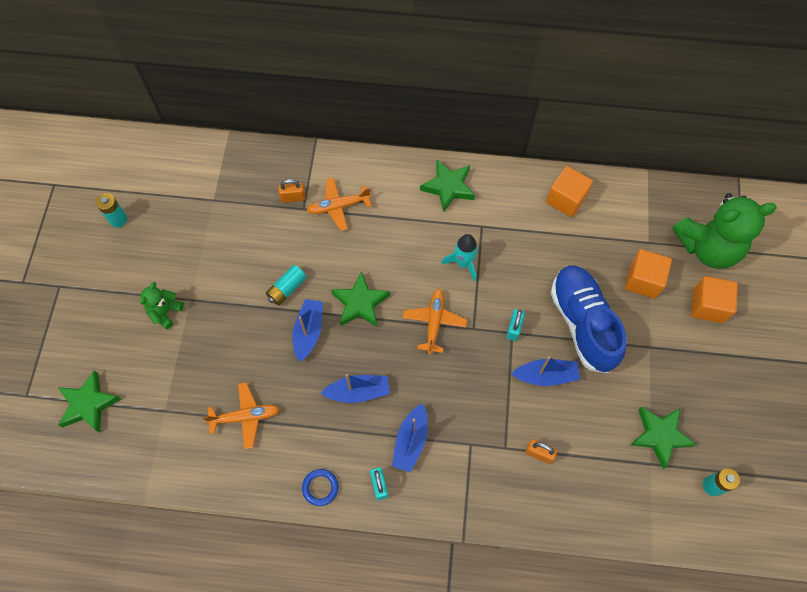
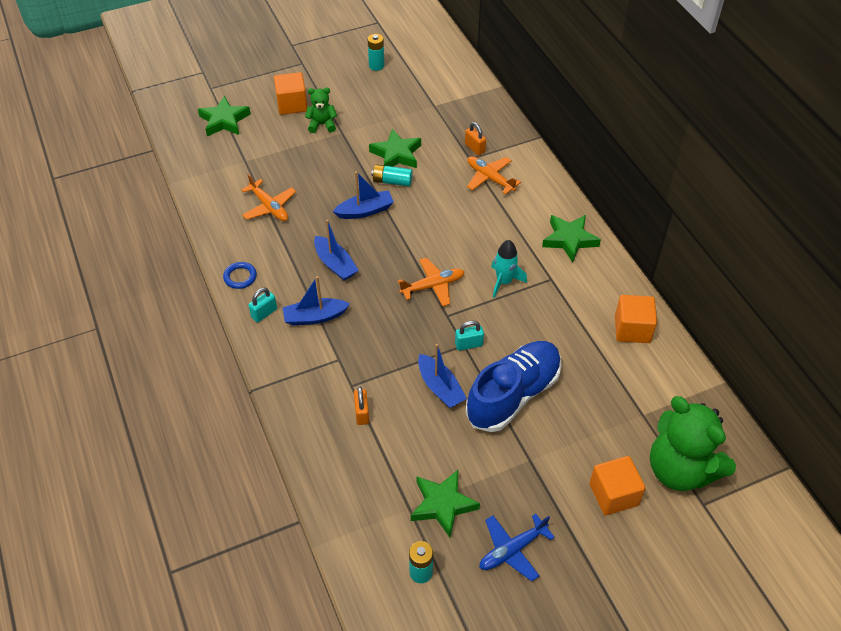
camera: 60 degrees right, 15 degrees down
(360, 303) = (413, 231): green star -> green star (396, 154)
(643, 280) = (597, 426): orange cube -> orange cube (292, 104)
(722, 406) = (512, 550): none -> blue plane

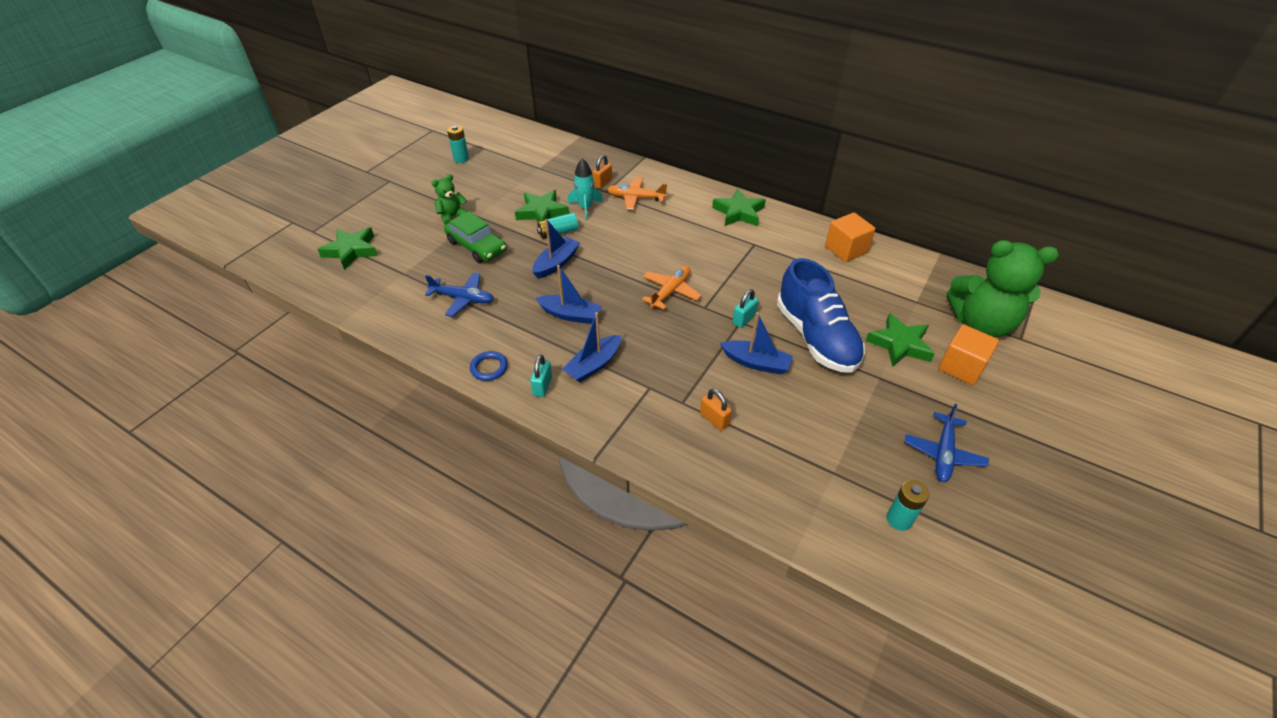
camera: 35 degrees left, 5 degrees down
(269, 207) = (463, 298): orange plane -> blue plane
(292, 104) = (409, 213): orange cube -> none
(318, 162) = (476, 246): none -> green car
(442, 505) = (855, 452): green star -> green star (899, 344)
(474, 148) = (602, 183): orange padlock -> orange padlock turned 75 degrees counterclockwise
(504, 282) = (722, 262): turquoise rocket -> turquoise rocket (585, 208)
(513, 395) = (816, 337): blue shoe -> blue shoe turned 150 degrees clockwise

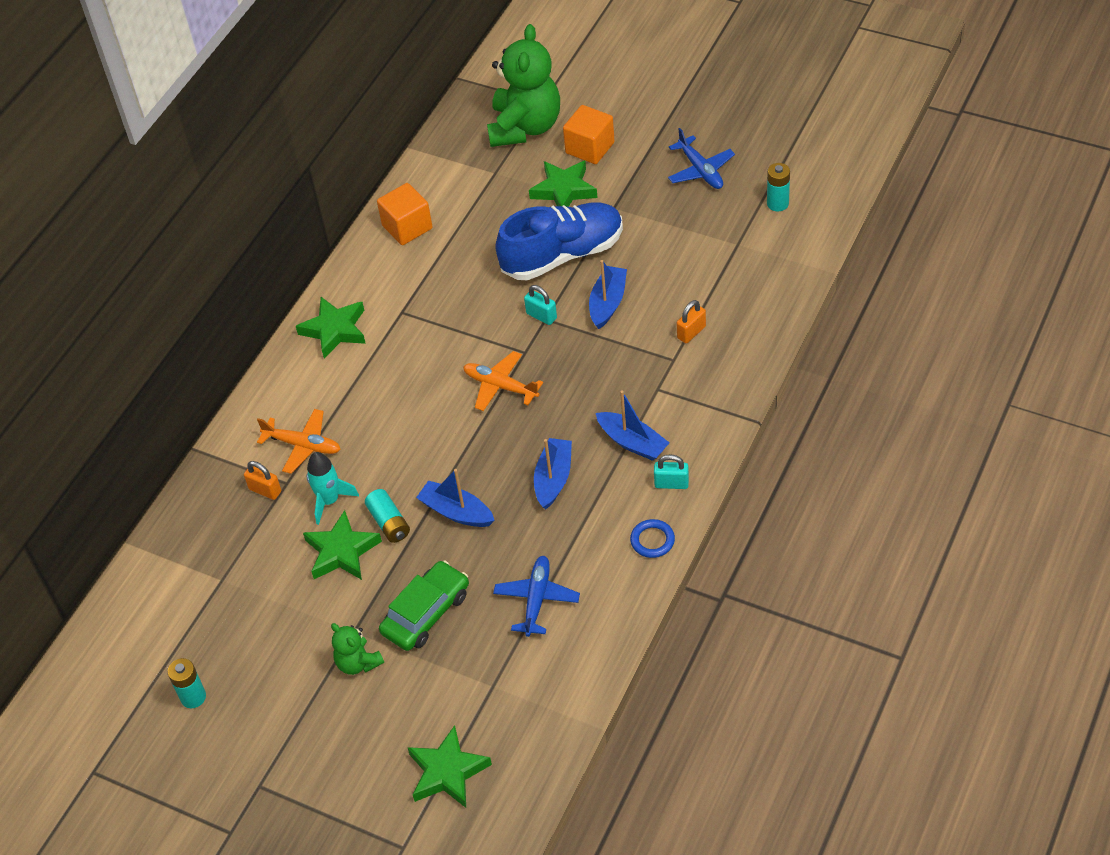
camera: 90 degrees left, 5 degrees up
(636, 198) = (303, 445): orange plane -> orange plane turned 75 degrees counterclockwise
(943, 453) = (701, 170): blue plane -> blue plane turned 45 degrees clockwise

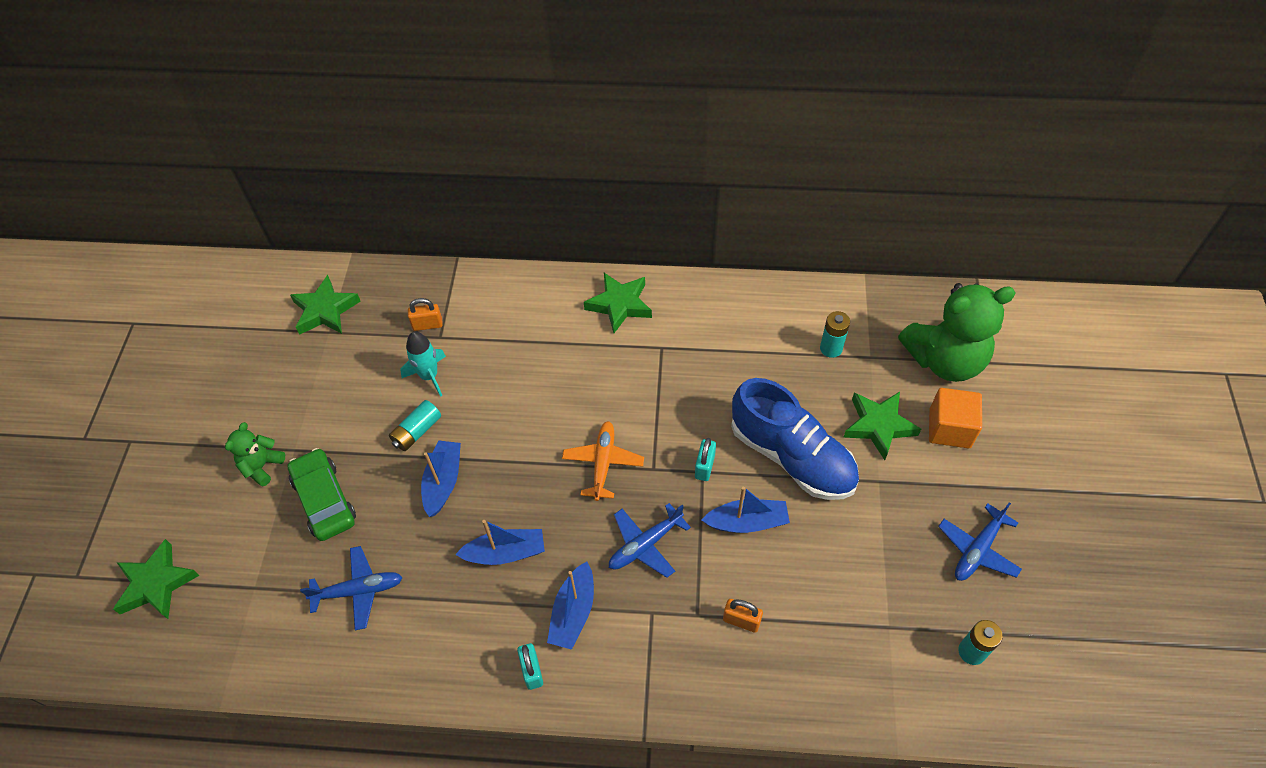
camera: 65 degrees right, 5 degrees up
(193, 697) = (209, 360): turquoise battery -> turquoise battery (831, 348)
(265, 490) = (427, 325): orange padlock -> orange padlock turned 75 degrees clockwise
(303, 445) = (483, 332): orange plane -> none
(342, 551) = (377, 407): green star -> green star (325, 310)
(407, 227) = (765, 312): orange cube -> none
(426, 613) = (324, 500): green car -> green car turned 135 degrees counterclockwise
(595, 377) = (645, 545): none -> blue plane
(652, 540) = (454, 677): blue ring -> none

